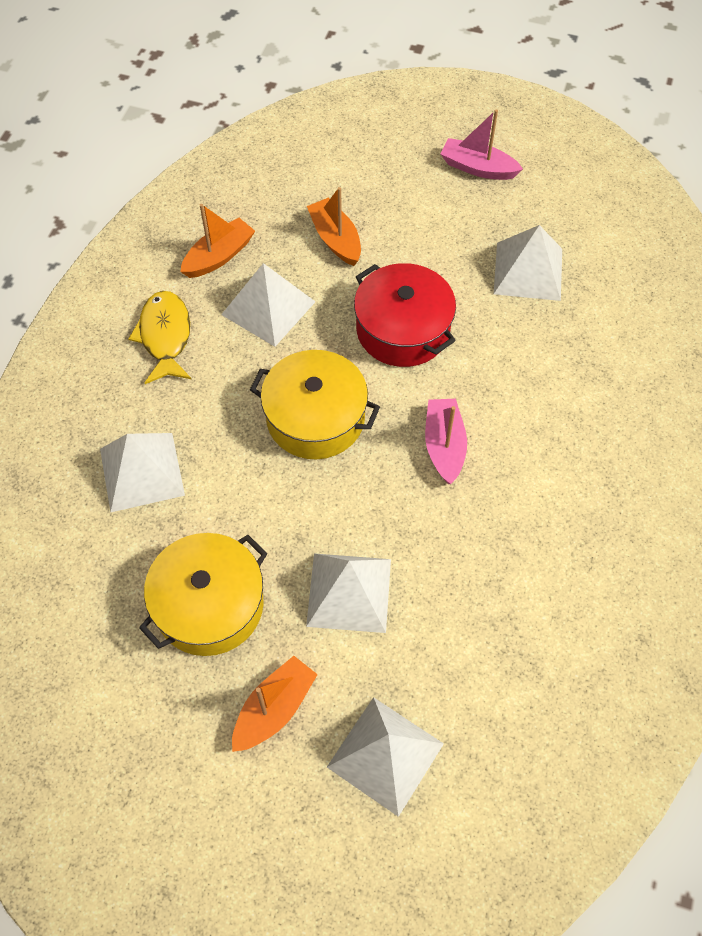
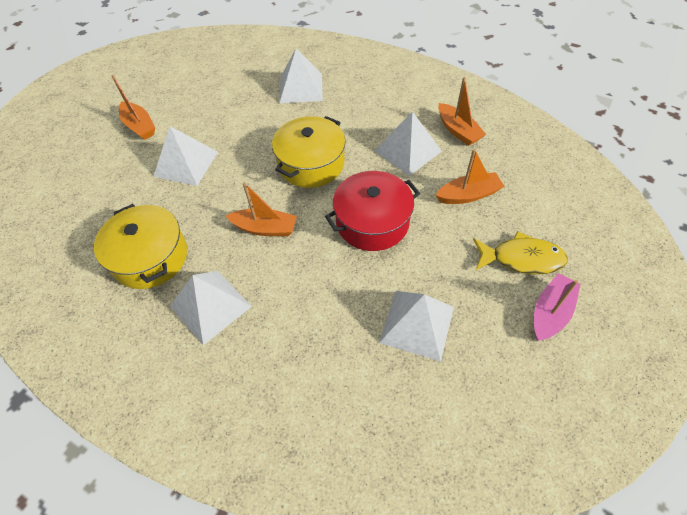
camera: 105 degrees right, 5 degrees down
(165, 336) = (394, 102): yellow fish -> yellow fish (521, 259)
(209, 605) = (209, 108): yellow pot -> yellow pot (150, 257)
(385, 755) = (88, 166): white pyramid -> white pyramid (210, 306)
(444, 446) = (265, 228): pink boat -> orange boat

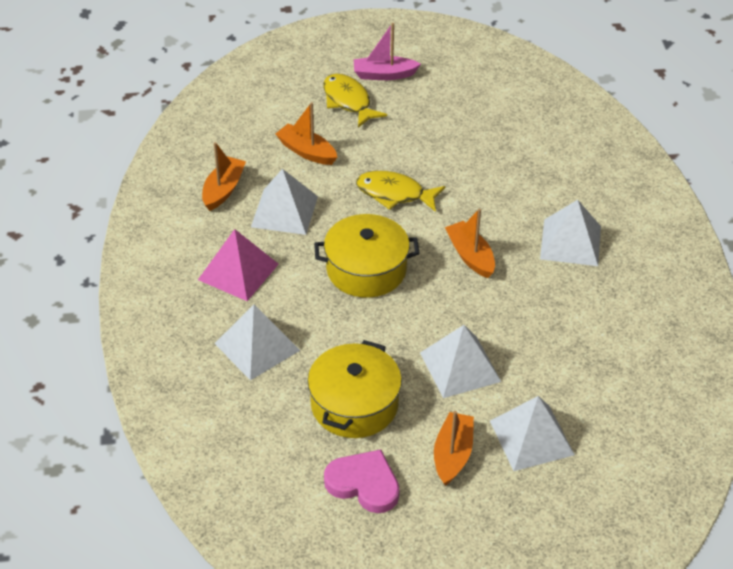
camera: 130 degrees left, 10 degrees down
(150, 257) = (577, 311): yellow pot -> yellow pot (354, 404)
(169, 86) = (364, 484): none -> pink heart
(369, 105) = (238, 271): none -> pink pyramid
(372, 222) = (394, 194): red pot -> yellow fish
(417, 324) = (462, 129): white pyramid -> white pyramid (531, 437)

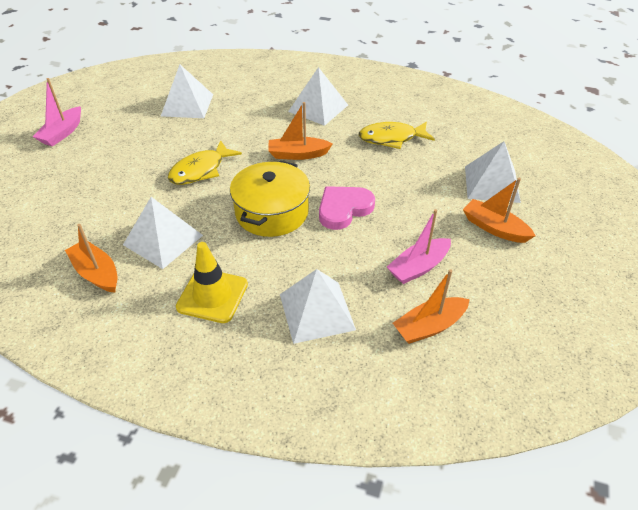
camera: 65 degrees left, 0 degrees up
(238, 271) = (212, 295): pink pyramid -> yellow traffic cone
(307, 152) = (103, 203): orange boat -> orange boat (429, 326)
(348, 101) = (70, 161): yellow fish -> yellow fish (391, 138)
(354, 404) = (418, 267): yellow pot -> pink boat
(364, 484) = (508, 289): pink heart -> pink heart (344, 209)
(460, 367) = (407, 195): white pyramid -> white pyramid (187, 105)

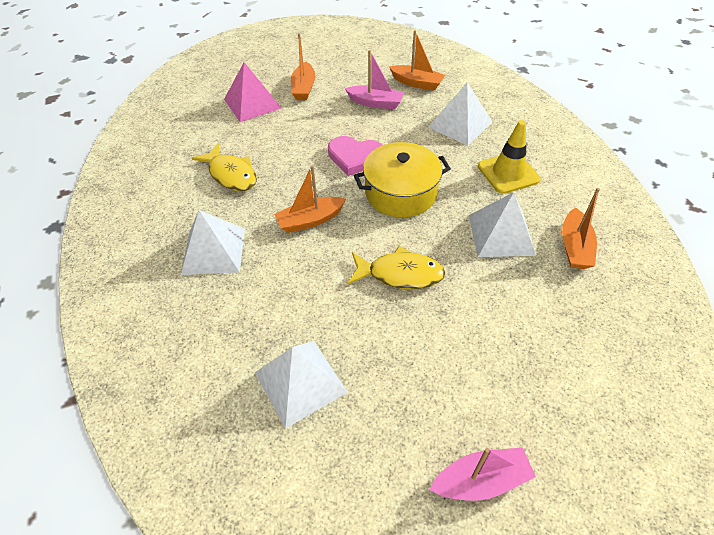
camera: 125 degrees left, 5 degrees up
(298, 154) = (310, 220): orange boat -> orange boat turned 105 degrees clockwise
(492, 184) = (252, 103): white pyramid -> pink pyramid

